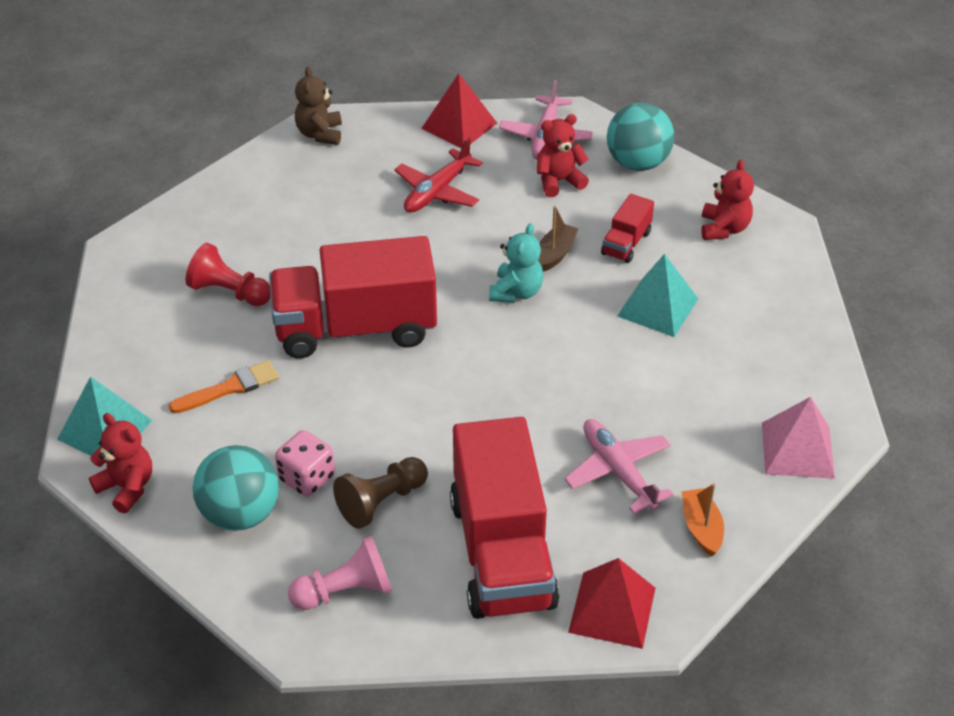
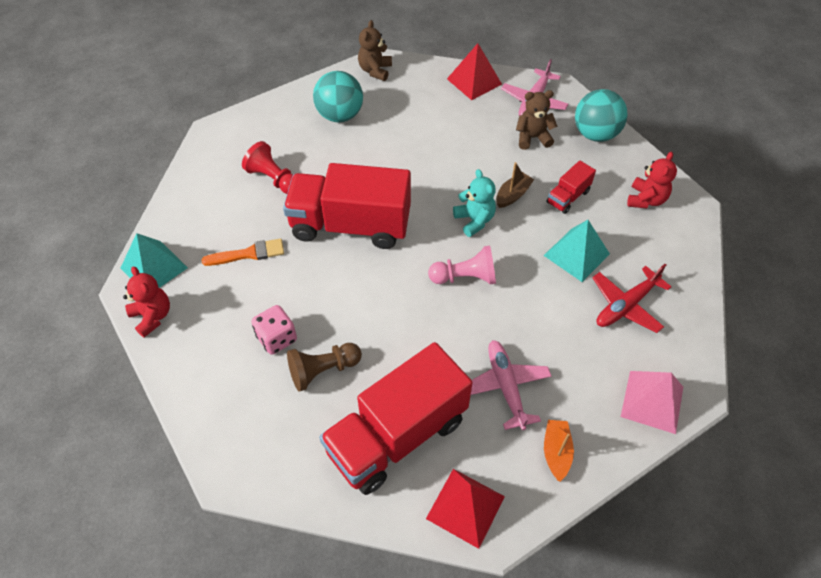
camera: 15 degrees right, 10 degrees up
(240, 514) = (221, 356): turquoise ball -> turquoise ball (340, 115)
(345, 591) = (273, 439): pink pawn -> pink pawn (465, 277)
(437, 191) = (442, 129): red plane -> red plane (626, 305)
(501, 552) = (397, 435): red truck -> red truck turned 45 degrees clockwise
(516, 292) = (474, 220): turquoise teddy bear -> turquoise teddy bear turned 60 degrees counterclockwise
(559, 181) = (532, 138): red teddy bear -> brown teddy bear

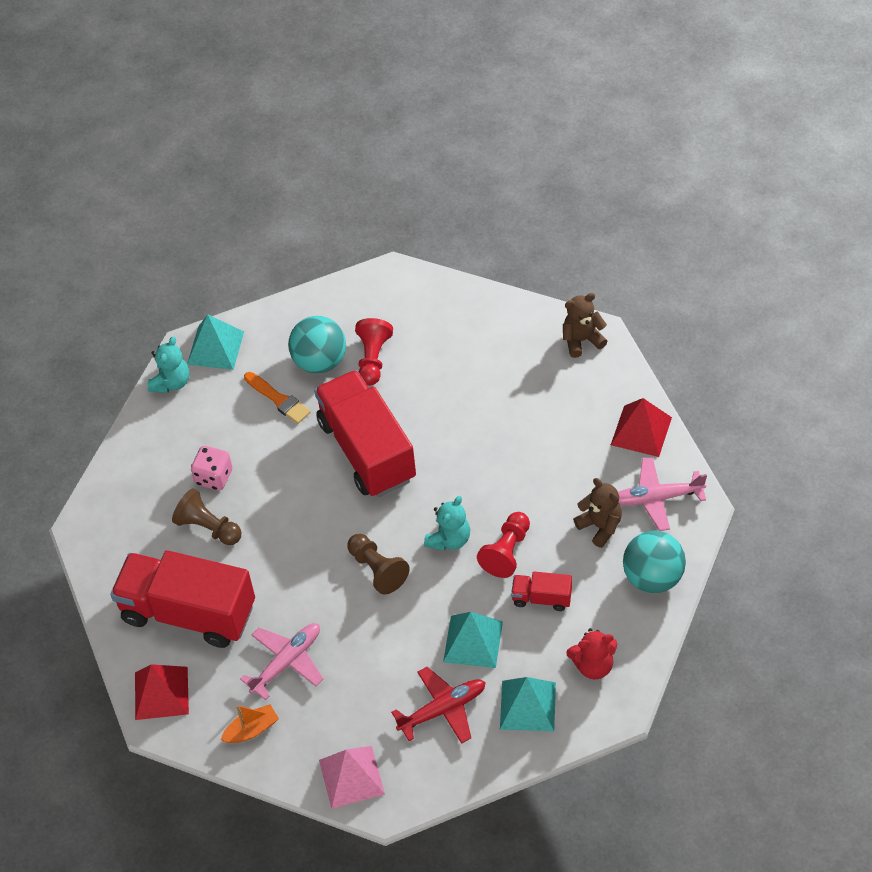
camera: 60 degrees right, 0 degrees up
(152, 316) = (171, 382): red teddy bear -> turquoise teddy bear
(340, 115) = (494, 353): turquoise ball -> turquoise ball (320, 361)
(465, 277) = (377, 570): pink pawn -> brown pawn
(513, 195) = (507, 552): brown boat -> red pawn
(626, 305) = (442, 710): red plane -> red plane turned 135 degrees clockwise
(656, 252) = (528, 705): none -> turquoise pyramid

